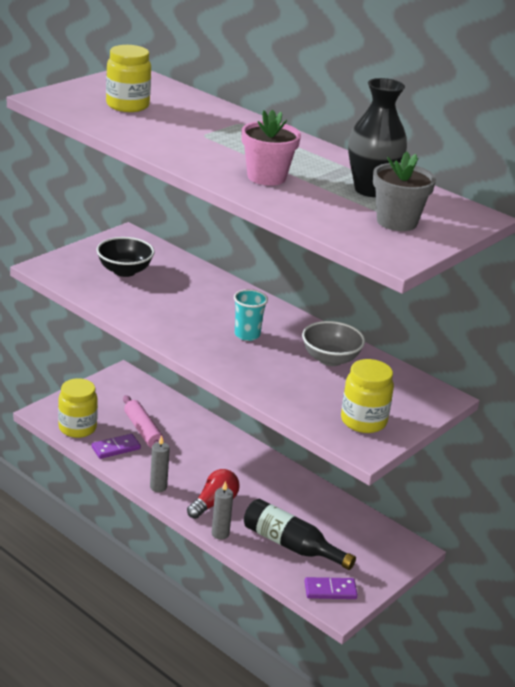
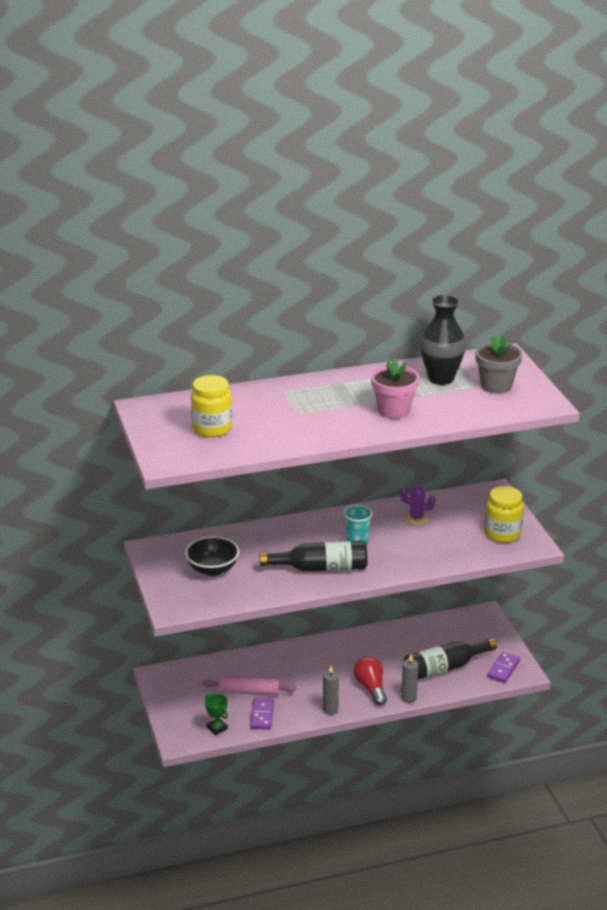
camera: 55 degrees left, 0 degrees up
(77, 428) = (217, 728): yellow jar -> green trophy
(182, 325) = (320, 568): none -> black bottle
(330, 359) = (416, 518): grey bowl -> purple cactus

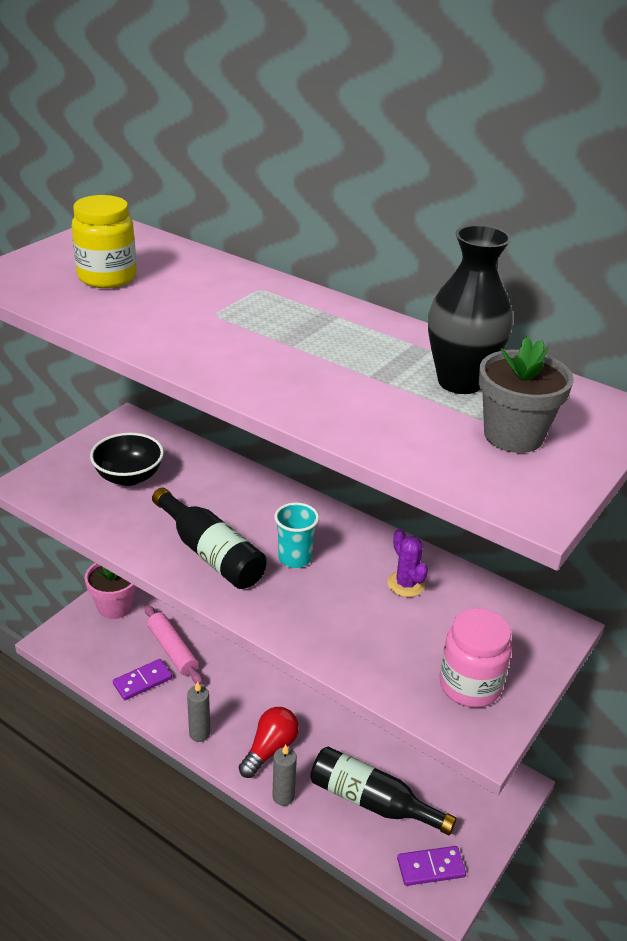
camera: 50 degrees right, 5 degrees up
(217, 728) = (94, 657): green trophy -> none
(393, 411) = (313, 377): pink flower pot -> pink flower pot (115, 606)
(502, 534) = (470, 685): yellow jar -> pink jar

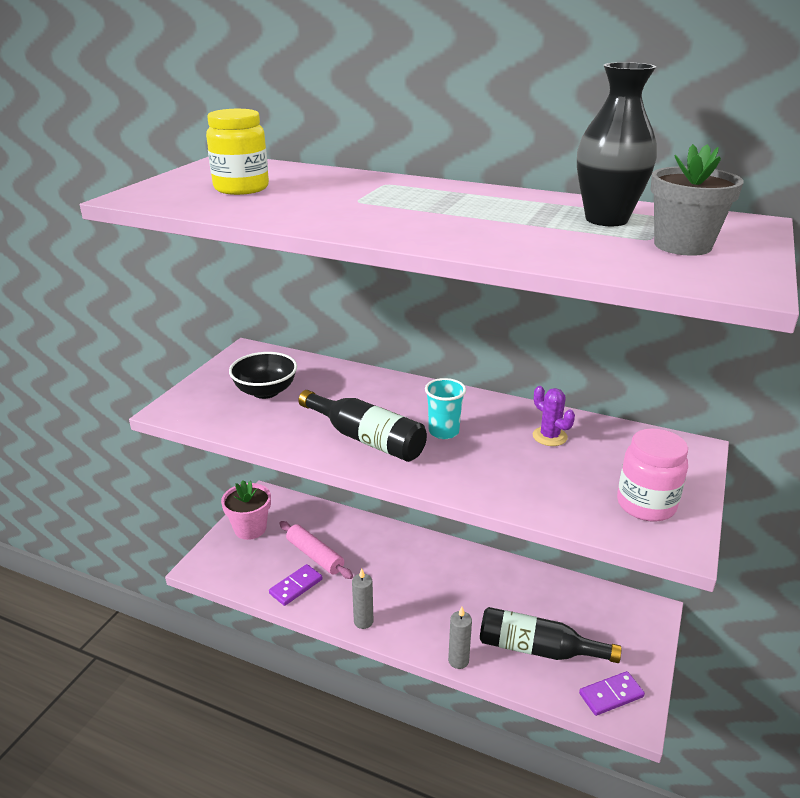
camera: 10 degrees left, 5 degrees down
(270, 749) = (431, 622): red light bulb -> none

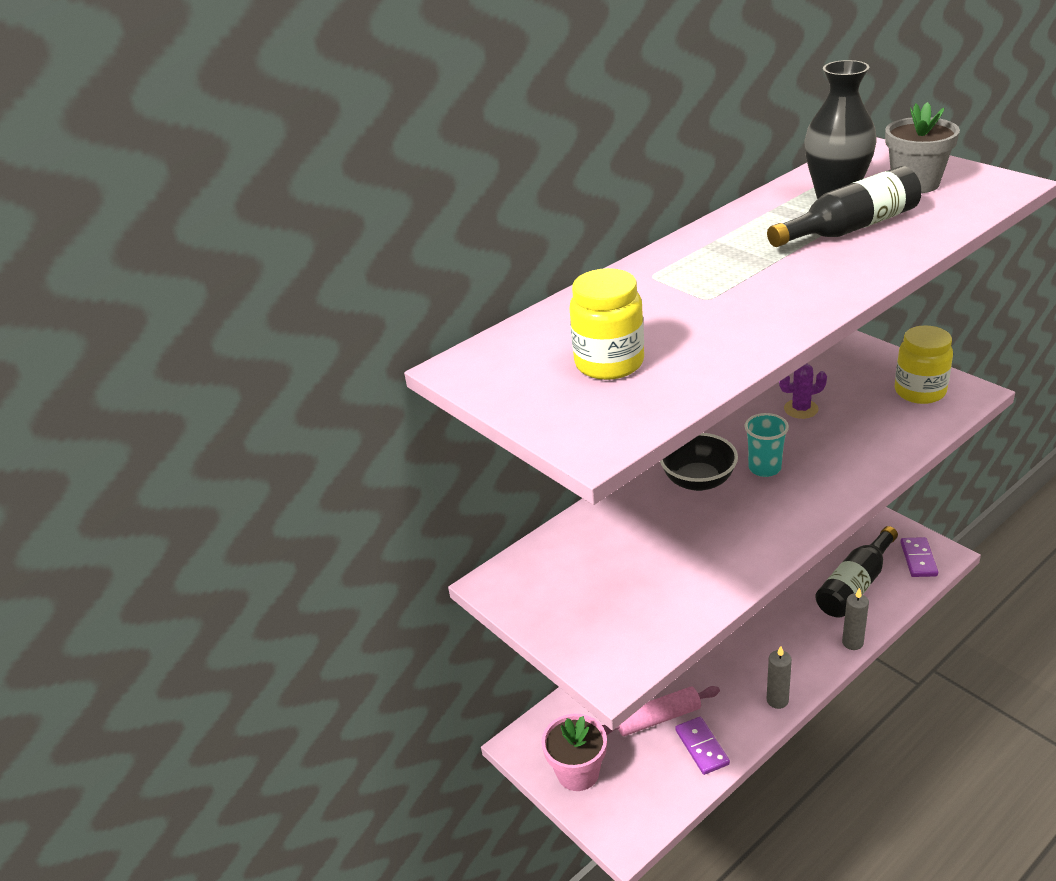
camera: 60 degrees left, 5 degrees up
(265, 391) = (613, 582): black bowl -> black bowl (698, 481)
(366, 439) = (754, 522): black bottle -> black bottle (850, 228)
(646, 505) = (920, 391): pink jar -> yellow jar

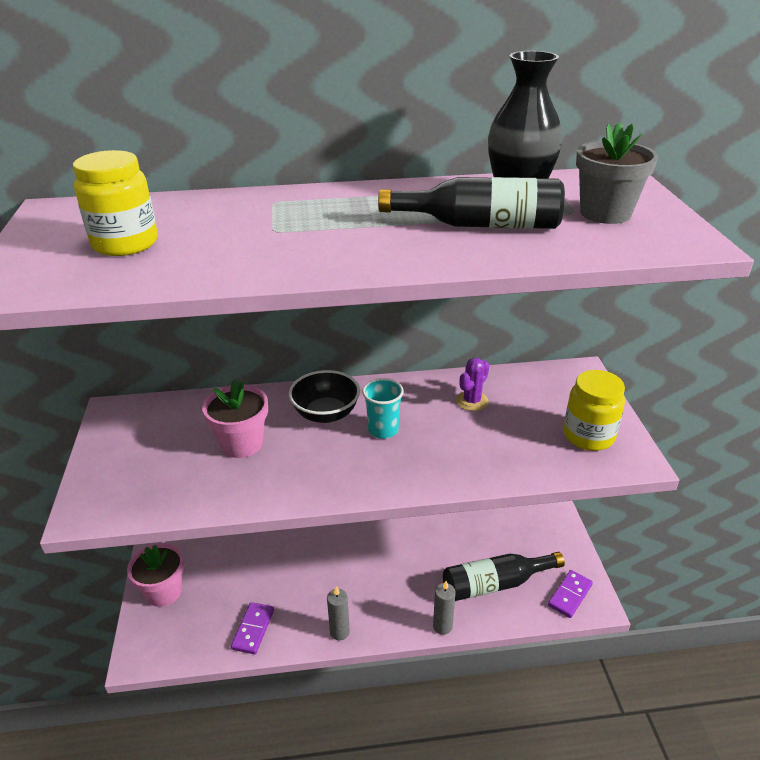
camera: 30 degrees right, 0 degrees up
(658, 718) = (250, 590): pink rolling pin -> none
(663, 543) = (242, 443): none -> pink flower pot
(801, 409) = (472, 401): purple cactus -> purple cactus turned 75 degrees counterclockwise

